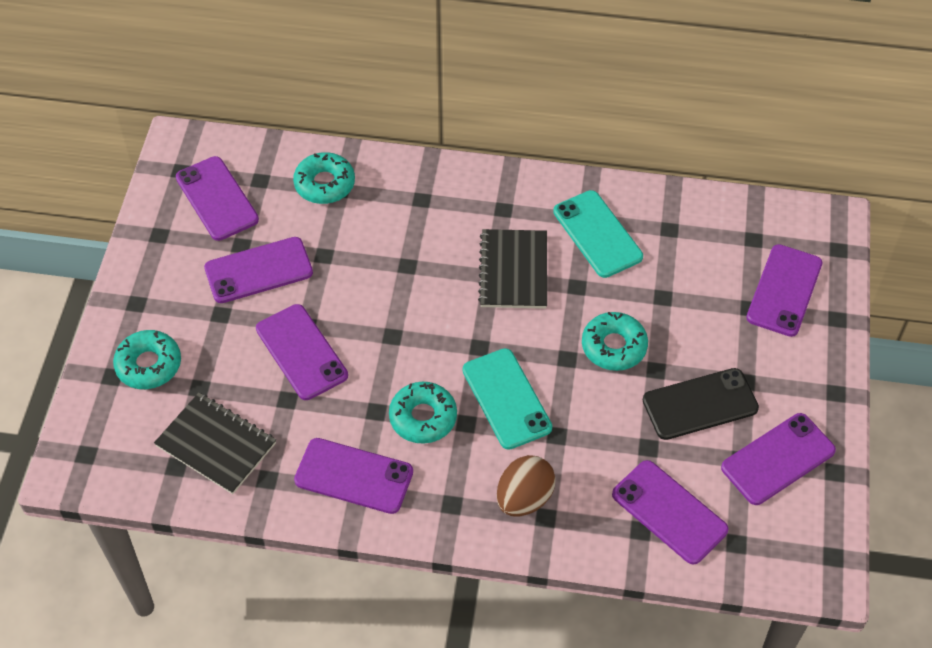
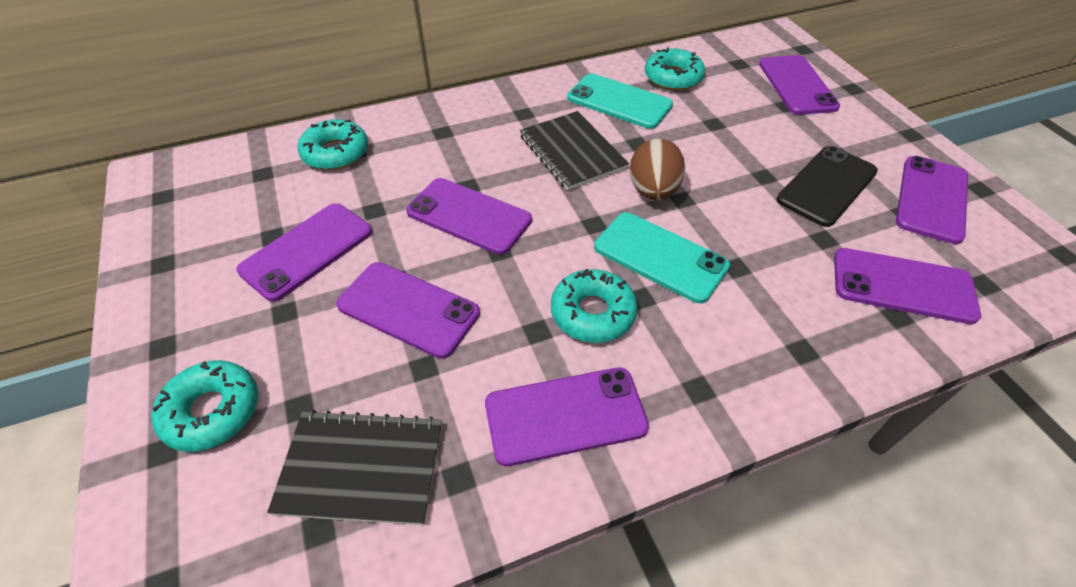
camera: 30 degrees left, 5 degrees down
(217, 198) = (220, 205): purple phone -> purple phone (469, 216)
(524, 498) = (765, 343): brown egg -> brown egg (653, 191)
(614, 346) = (712, 173): turquoise donut -> turquoise donut (673, 77)

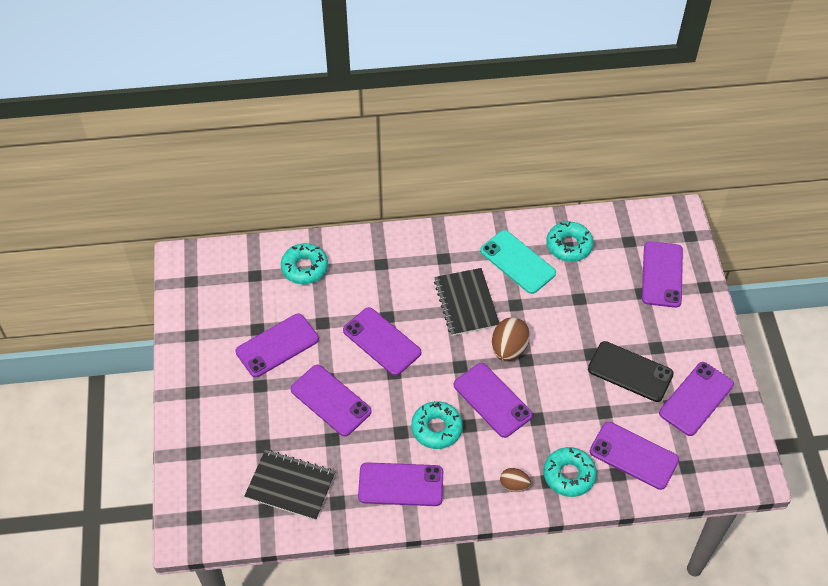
camera: 15 degrees right, 5 degrees up
(212, 411) = (218, 437): turquoise donut -> turquoise donut (569, 475)
(660, 257) = (492, 400): turquoise phone -> purple phone
(753, 370) = (514, 485): none -> brown egg
(827, 186) = (630, 372): black phone -> black phone turned 60 degrees clockwise

